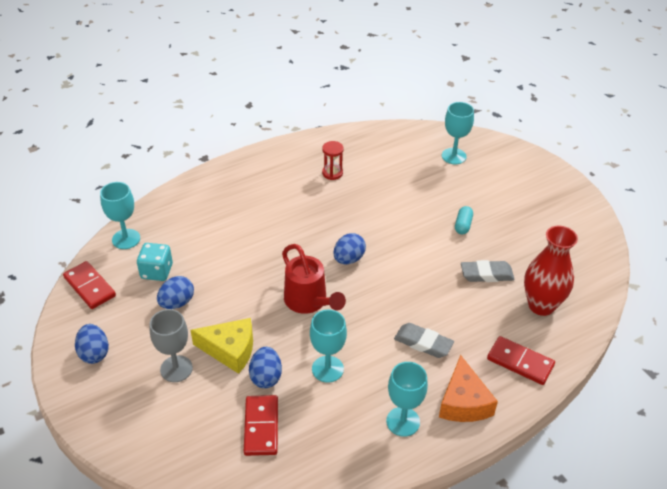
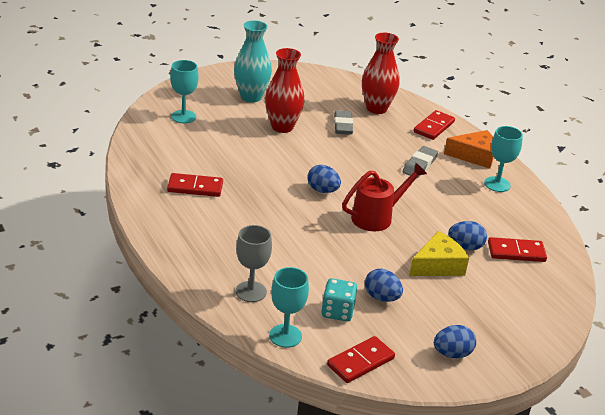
camera: 90 degrees left, 10 degrees down
(176, 369) = (464, 298): grey goblet -> grey goblet (251, 292)
(230, 350) = (438, 265): yellow cheese -> yellow cheese turned 45 degrees clockwise
(327, 369) = (452, 214): turquoise goblet -> none
(332, 173) = (195, 187): red hourglass -> red domino
(463, 225) = (282, 127): turquoise capsule -> red vase
(516, 199) = (251, 97): none -> turquoise vase

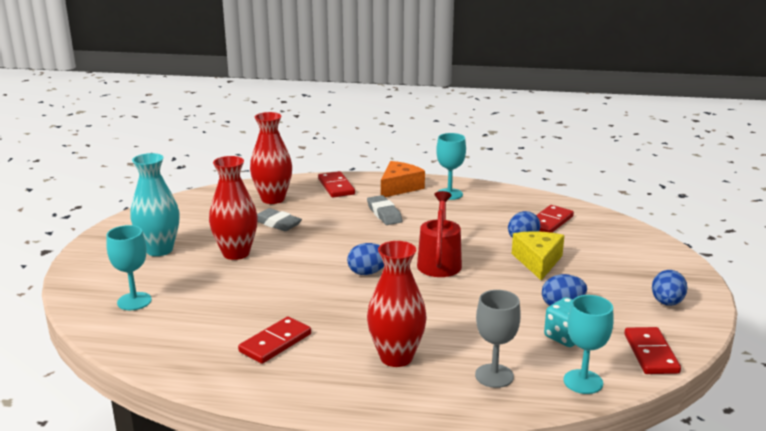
camera: 50 degrees left, 10 degrees down
(229, 242) = (396, 357): none -> red vase

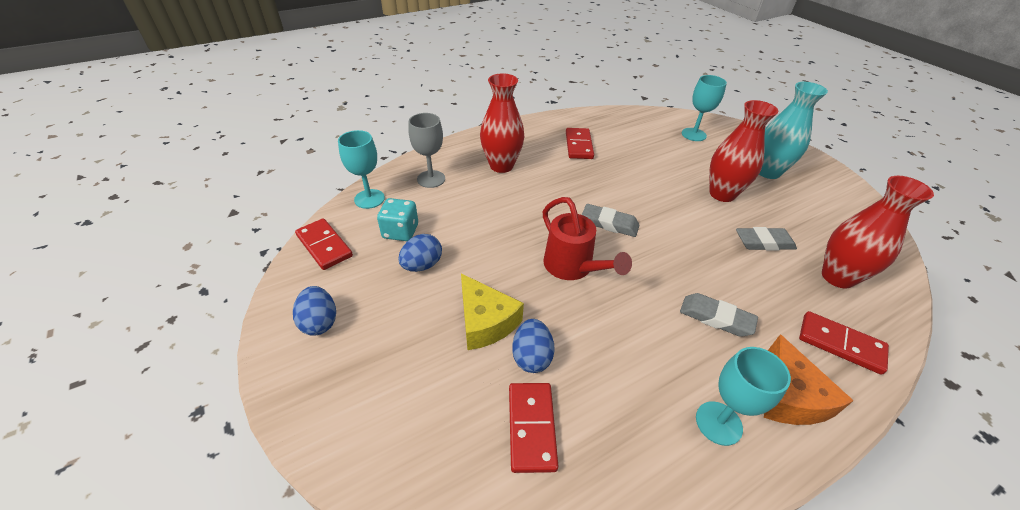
camera: 140 degrees right, 20 degrees up
(368, 272) = (609, 223): blue egg -> grey eraser

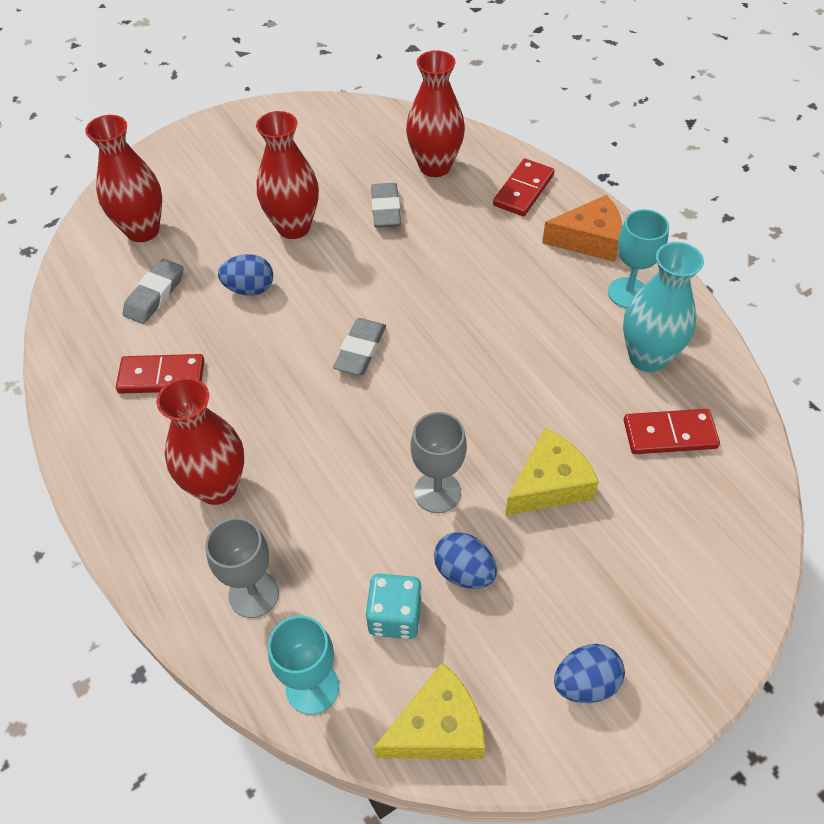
camera: 90 degrees left, 10 degrees up
(324, 246) = (437, 728): red domino -> yellow cheese
(486, 256) = (437, 492): none -> grey goblet
(531, 357) = (589, 435): blue egg -> blue egg (249, 289)
(573, 267) = (447, 394): red watering can -> none
(693, 134) = (142, 230): turquoise goblet -> red vase
(716, 318) = (507, 272): grey eraser -> grey eraser (155, 295)
(767, 172) = (244, 173): turquoise vase -> turquoise vase (647, 357)

